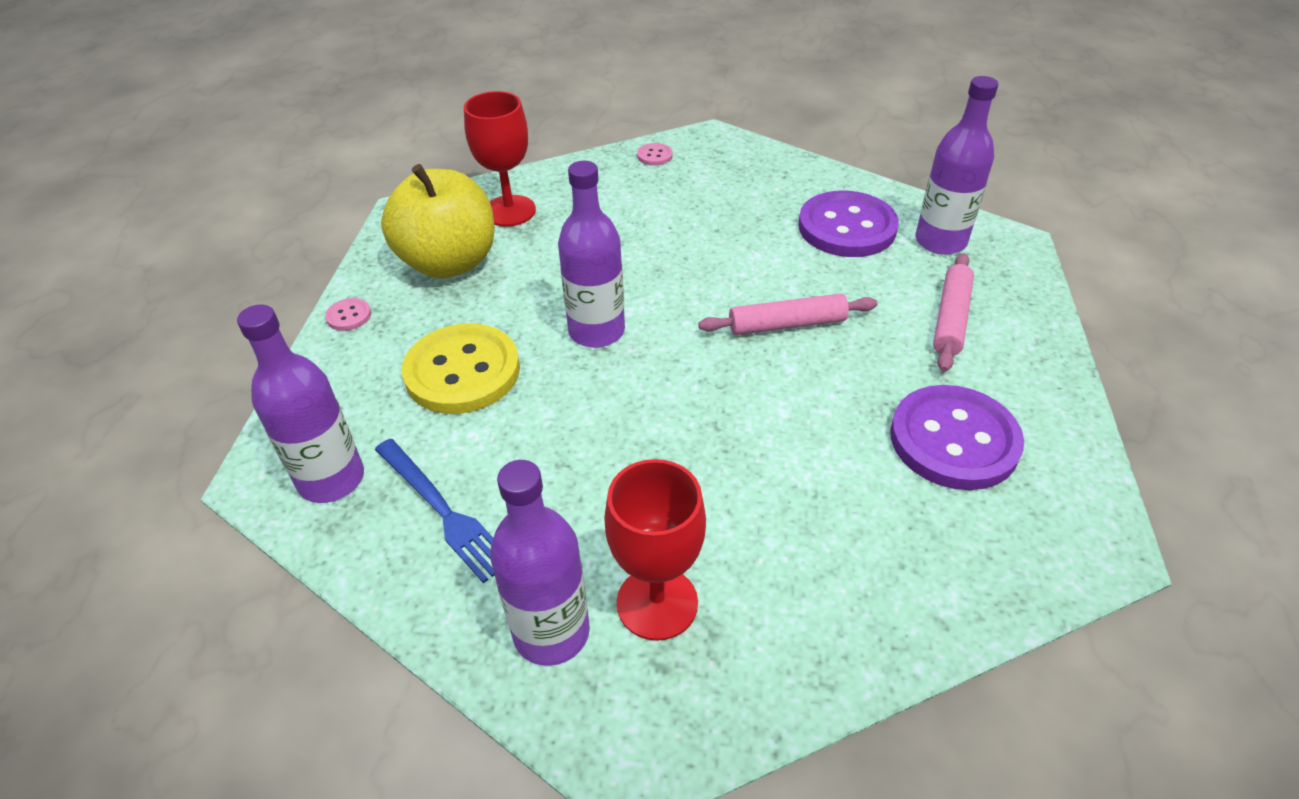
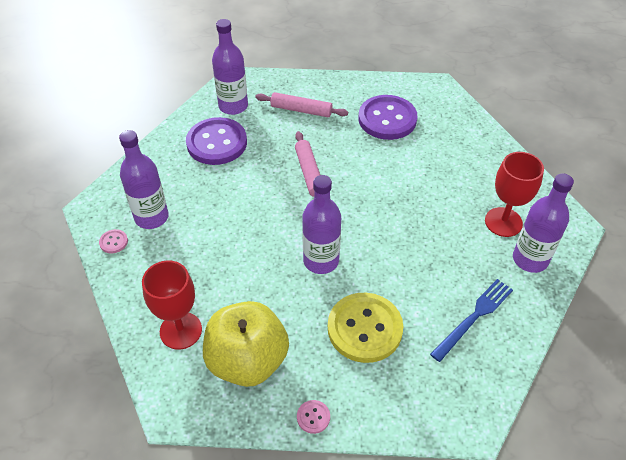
camera: 95 degrees left, 5 degrees up
(331, 479) = (465, 382): purple bottle -> purple bottle (151, 217)

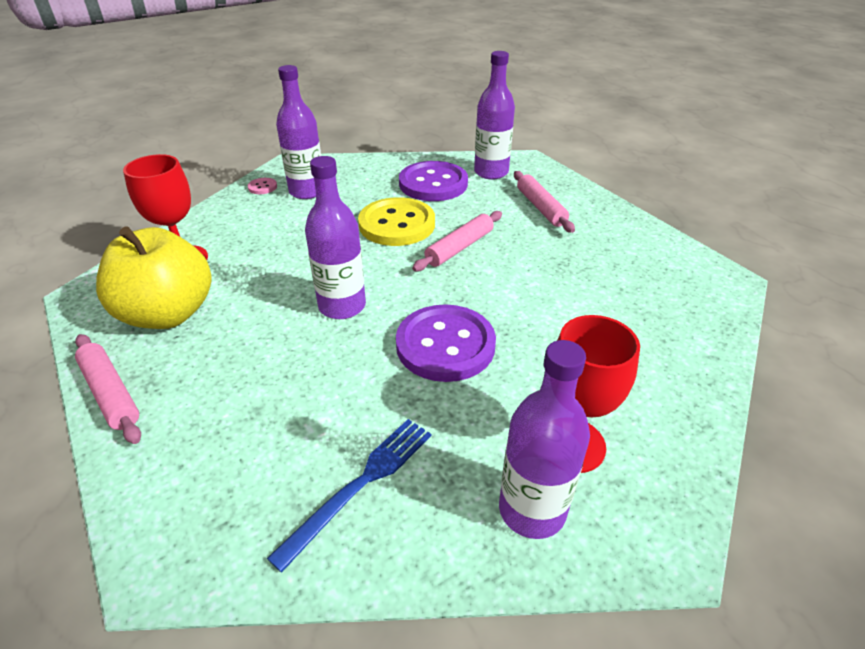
camera: 55 degrees right, 10 degrees down
(313, 417) = (111, 393): pink button -> pink rolling pin
(364, 329) = (266, 381): yellow button -> yellow button (397, 224)
(387, 119) = (612, 265): purple button -> purple button (445, 345)
(474, 317) = (360, 484): blue fork -> blue fork turned 60 degrees counterclockwise

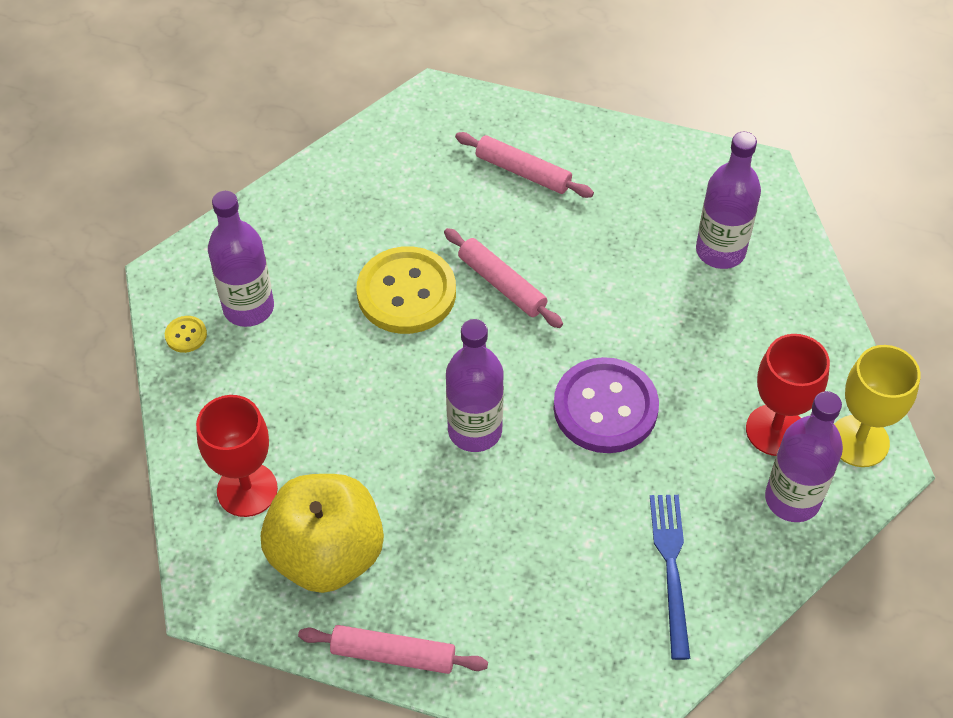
camera: 40 degrees left, 15 degrees up
(262, 187) = (186, 335): pink button -> yellow button
(433, 184) = (375, 204): purple button -> none
(459, 248) = (502, 284): pink rolling pin -> pink rolling pin turned 45 degrees counterclockwise
(491, 172) = (418, 144): purple bottle -> purple bottle (720, 251)
(652, 508) = (859, 441): none -> yellow goblet

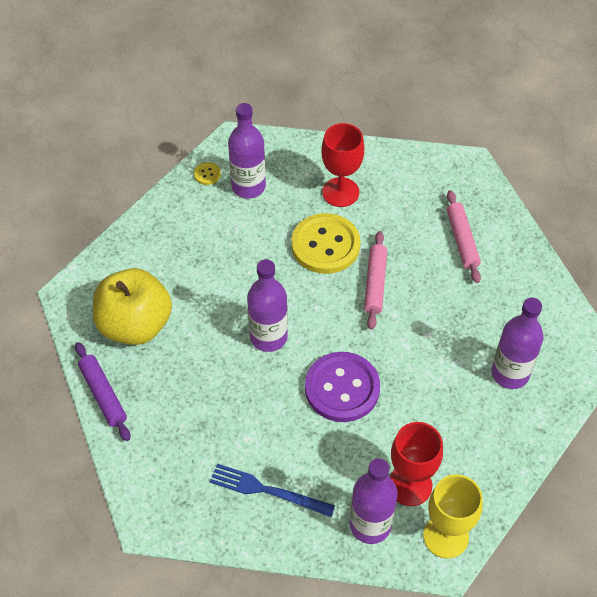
camera: 50 degrees right, 0 degrees up
(247, 490) = (142, 265): red goblet -> red goblet (340, 192)
(393, 654) = (103, 394): pink rolling pin -> purple rolling pin
(671, 568) = (267, 491): blue fork -> blue fork turned 120 degrees counterclockwise

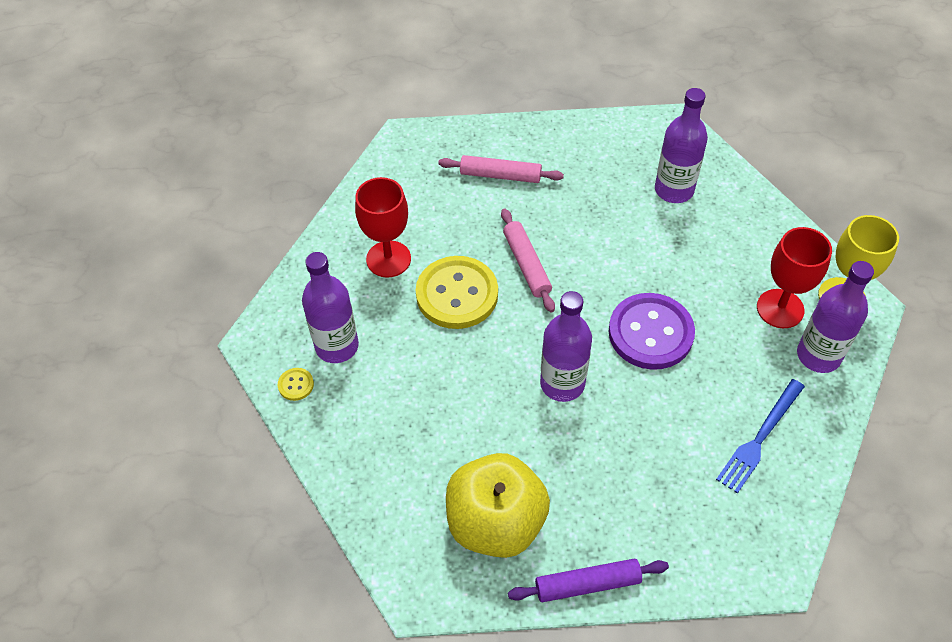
camera: 70 degrees left, 0 degrees up
(375, 284) = (527, 264): pink rolling pin -> pink rolling pin turned 45 degrees clockwise

